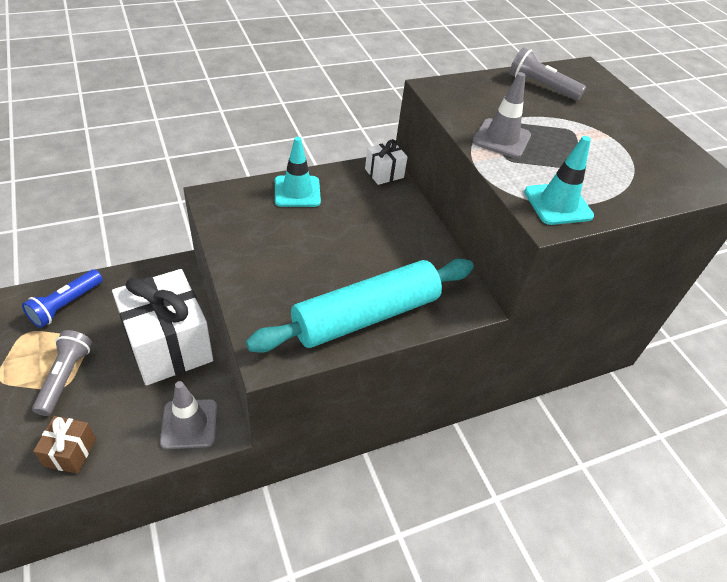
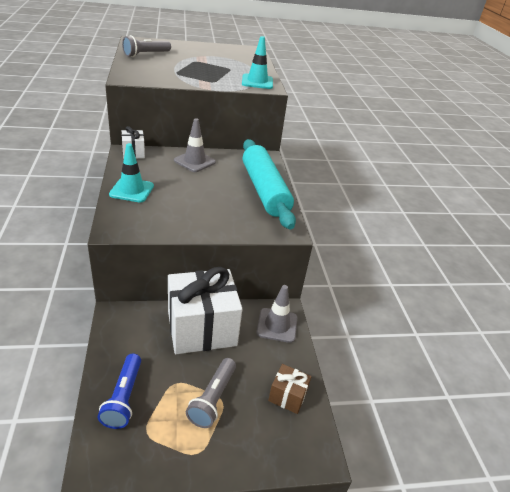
camera: 75 degrees left, 10 degrees down
(65, 377) = (212, 399): grey flashlight -> grey flashlight turned 90 degrees counterclockwise
(66, 305) = (123, 398): blue flashlight -> blue flashlight turned 45 degrees clockwise
(501, 139) = (193, 77): grey traffic cone -> grey traffic cone (194, 161)

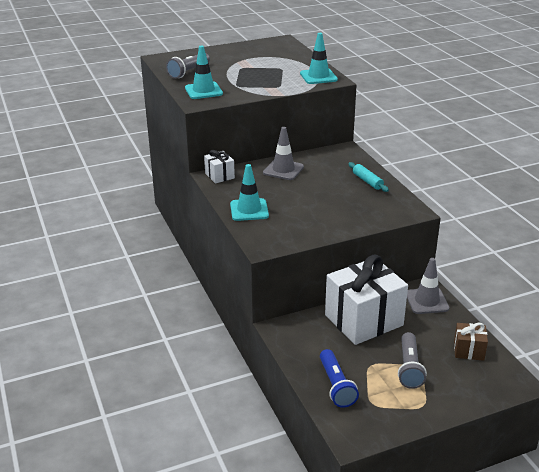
camera: 10 degrees left, 5 degrees down
(142, 71) = (203, 91): none -> turquoise traffic cone
(264, 190) = (367, 181): turquoise rolling pin -> turquoise rolling pin, size x0.41

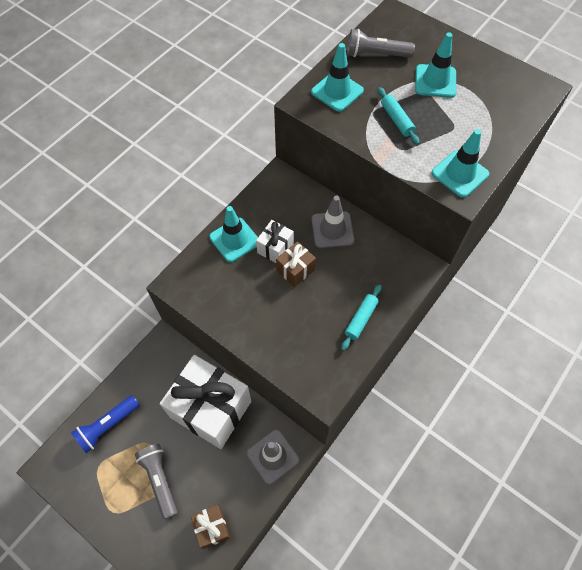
camera: 60 degrees right, 30 degrees up
(219, 176) = (284, 183): white gift -> white gift (275, 248)
(237, 63) = (435, 81): none -> turquoise traffic cone
(253, 81) = (396, 120): none -> turquoise rolling pin
(303, 193) = (295, 270): none -> brown gift
(409, 368) = (159, 480): grey flashlight -> grey flashlight turned 90 degrees clockwise

